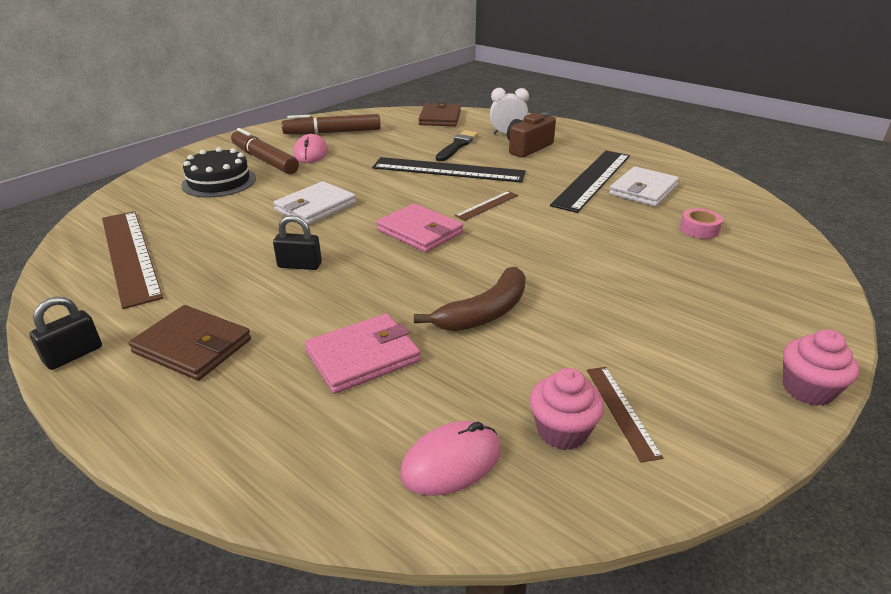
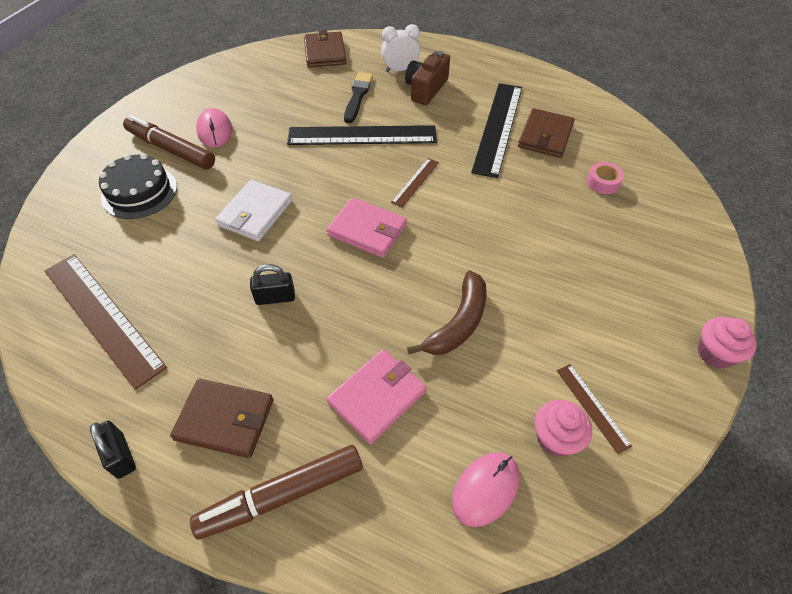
camera: 15 degrees left, 20 degrees up
(73, 355) = (121, 456): black padlock -> black padlock turned 60 degrees counterclockwise
(333, 133) = (223, 93): brown marker -> brown marker (282, 495)
(643, 190) = (545, 136): white wallet -> brown wallet

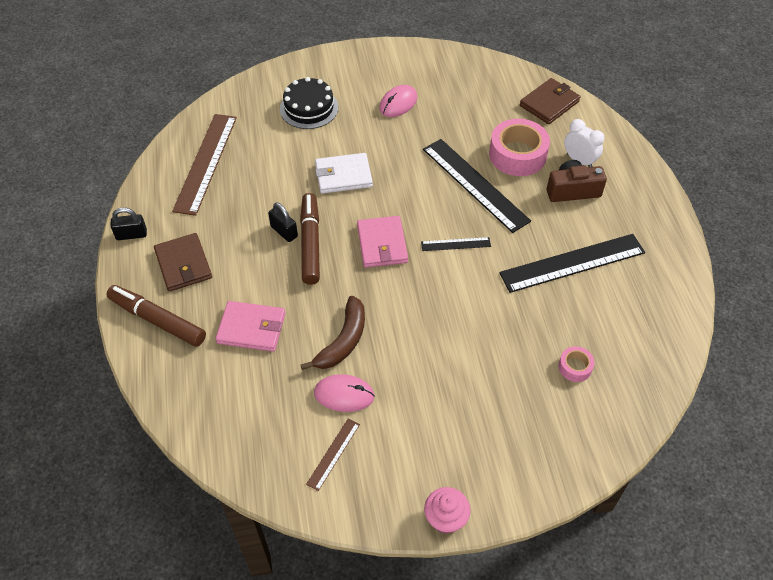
camera: 55 degrees right, 0 degrees up
(121, 456) = (131, 235): black padlock -> black padlock turned 60 degrees clockwise
(171, 149) = (359, 95): brown marker -> brown marker (310, 243)
(357, 96) = (517, 155): black brush -> pink tape
(415, 182) = (456, 244): brown ruler -> black ruler
(458, 323) = (343, 341): brown banana -> brown banana turned 60 degrees counterclockwise
(486, 489) = (228, 419): pink mouse -> pink mouse (344, 395)
(545, 136) = (595, 300): brown wallet -> none
(555, 438) = (292, 442): pink cupcake -> none

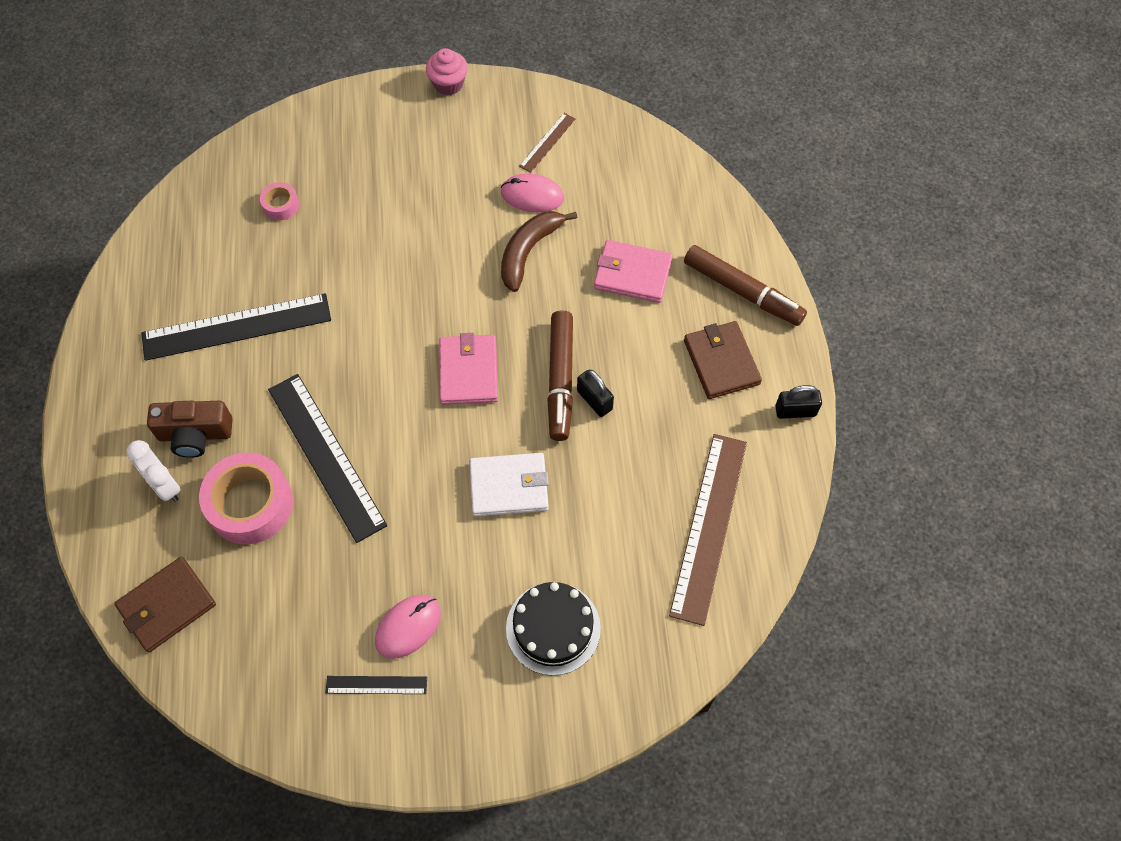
camera: 175 degrees left, 10 degrees up
(456, 244) = (374, 364): black ruler -> black ruler (376, 685)

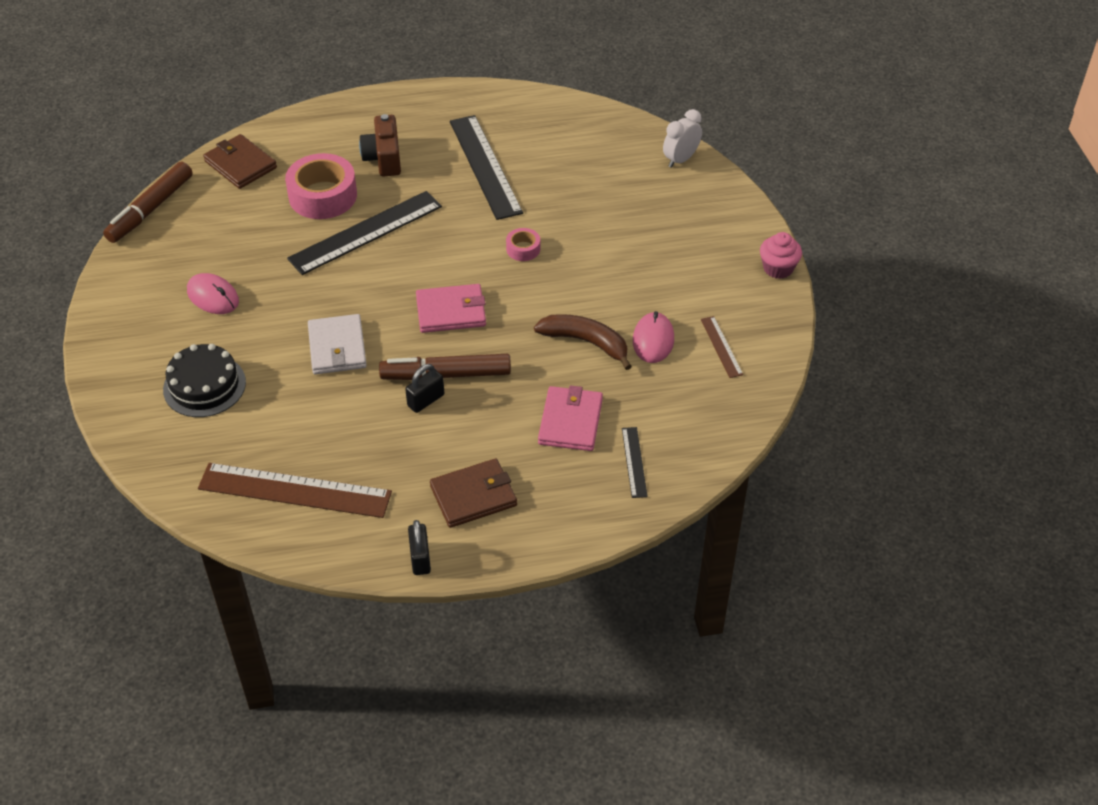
camera: 85 degrees right, 15 degrees down
(165, 486) = (339, 149): white clock -> white clock (680, 159)
(281, 205) = (612, 175): pink tape -> pink tape (523, 249)
(376, 685) = (166, 283): black ruler -> black ruler (634, 462)
(547, 142) = (721, 346): brown ruler -> brown ruler turned 45 degrees clockwise
(742, 291) = (559, 512): brown marker -> brown marker (150, 209)

